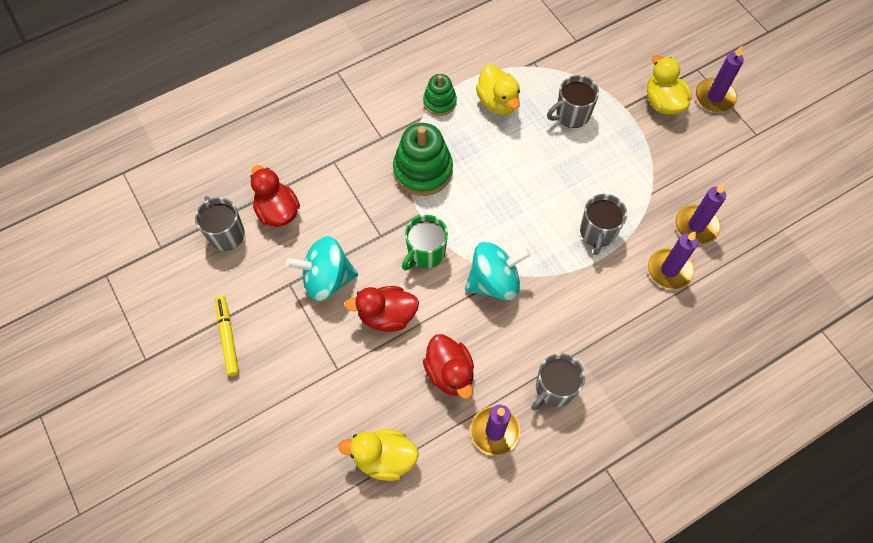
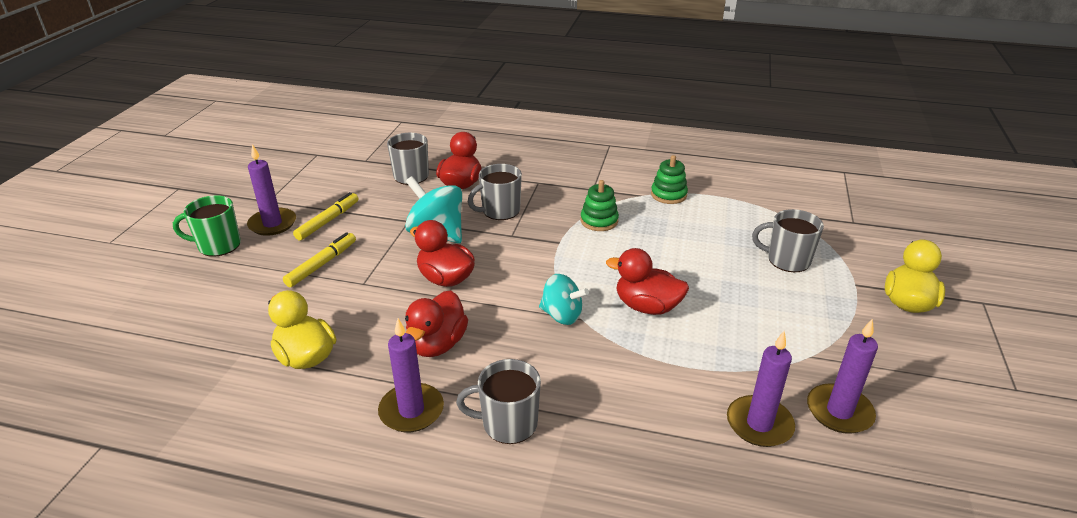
camera: 45 degrees right, 30 degrees down
(285, 380) = (322, 264): none -> yellow marker
(423, 170) = (599, 221): green stacking toy -> green stacking toy, size x0.59
(425, 253) = (530, 264): green mug -> green mug (218, 245)
(494, 281) = (562, 315): turquoise spinning top -> turquoise spinning top, size x0.67
(498, 102) = (721, 219): yellow duck -> none
(533, 229) = (647, 307): none -> red duck
(597, 233) = (710, 347): grey mug -> grey mug (499, 211)
(714, 97) = (984, 332): purple candle -> purple candle (272, 224)

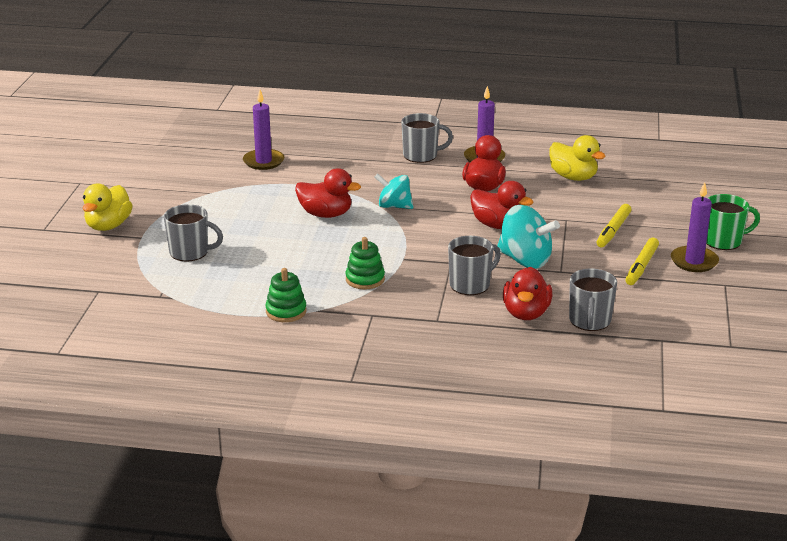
camera: 175 degrees right, 5 degrees down
(839, 411) = (209, 168): purple candle -> none

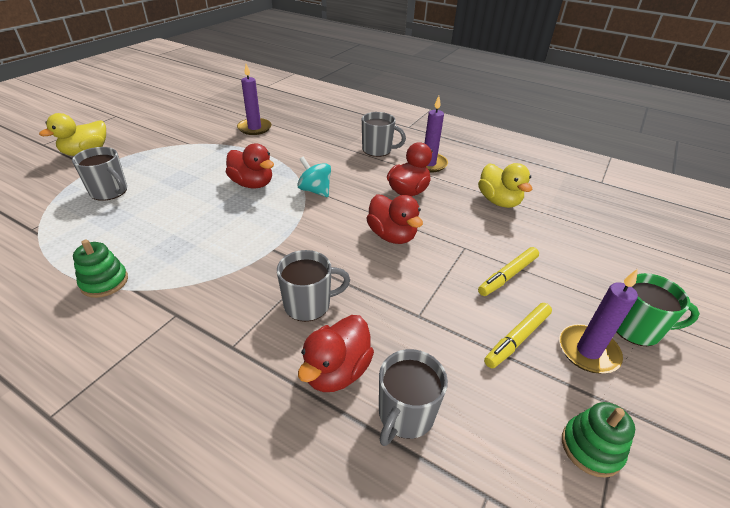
camera: 20 degrees right, 10 degrees up
(365, 279) = (214, 264): green stacking toy -> green stacking toy (591, 448)
(525, 260) = (389, 288): turquoise spinning top -> none

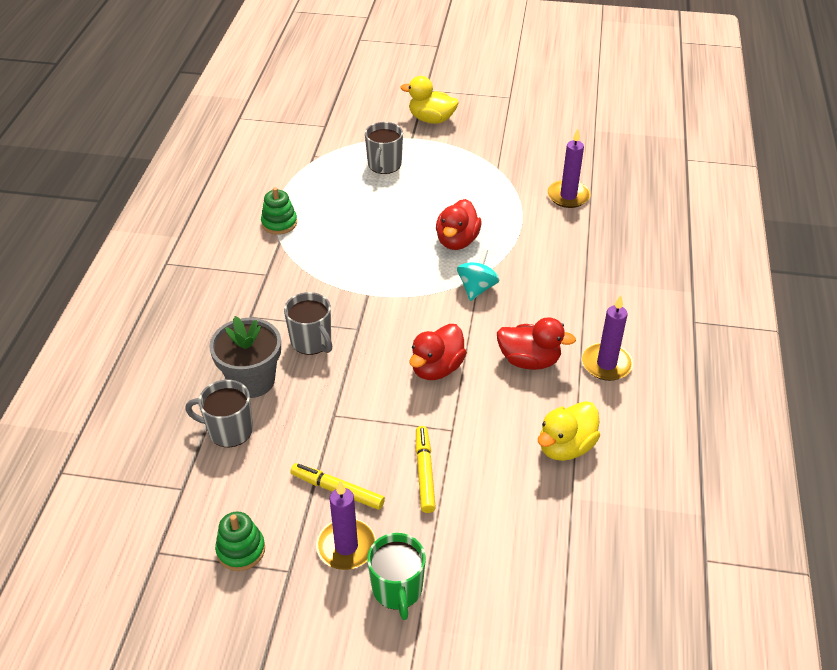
camera: 70 degrees right, 5 degrees up
(336, 371) = (252, 380): red duck -> grey flower pot
(378, 150) = (603, 310): grey mug -> none
(507, 275) = (424, 472): yellow marker -> yellow marker turned 60 degrees clockwise

